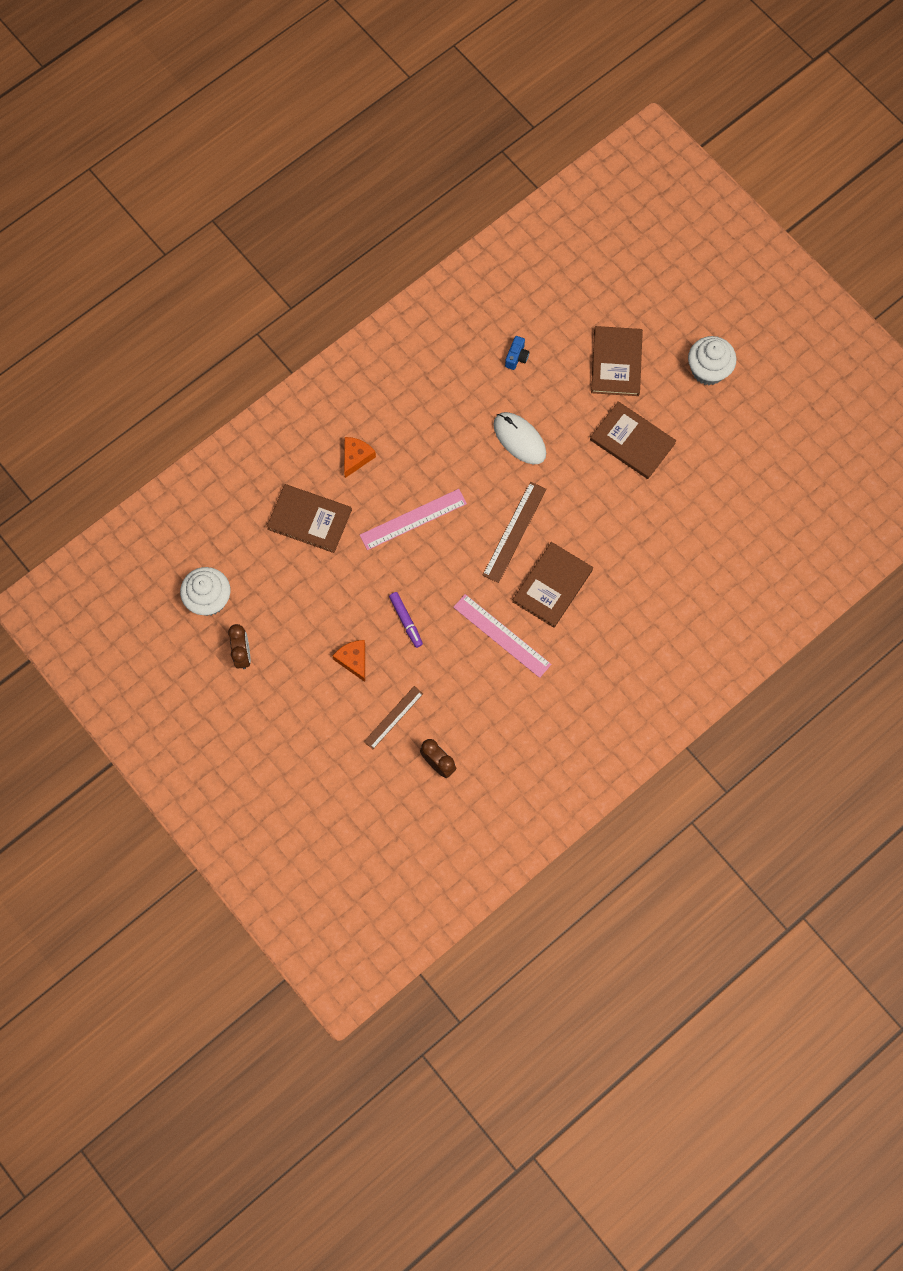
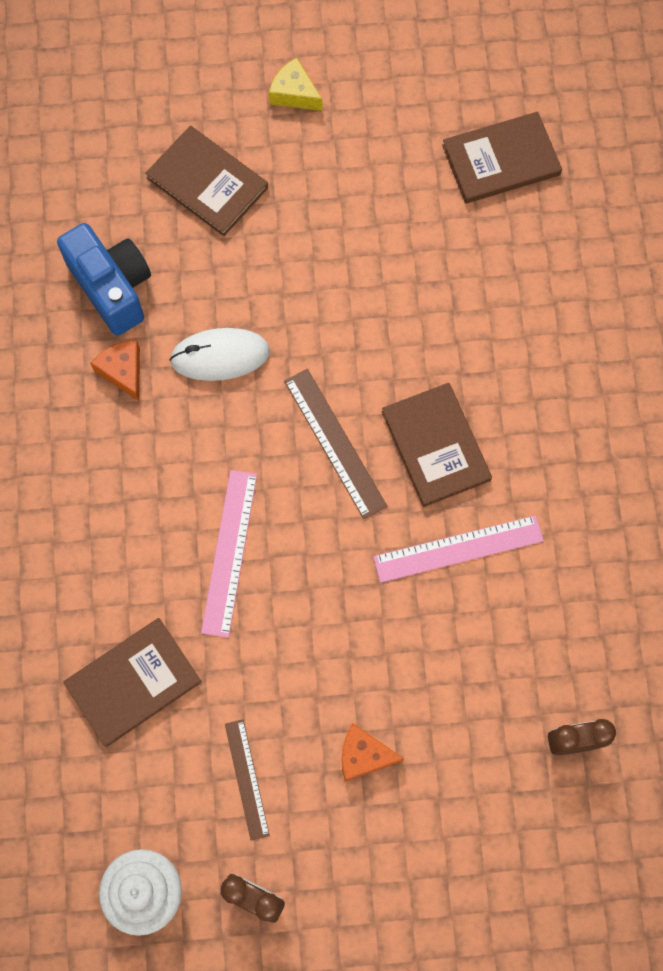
camera: 55 degrees left, 0 degrees up
(356, 457) = (94, 566): orange cheese -> orange cheese (123, 371)
(393, 717) = (475, 756): brown ruler -> brown ruler (247, 779)
(406, 621) = (357, 653): purple marker -> none
(516, 357) = (112, 287): blue camera -> blue camera, size x2.26
(632, 441) = (320, 233): brown book -> brown book (501, 160)
(708, 370) = (294, 93): white cupcake -> yellow cheese

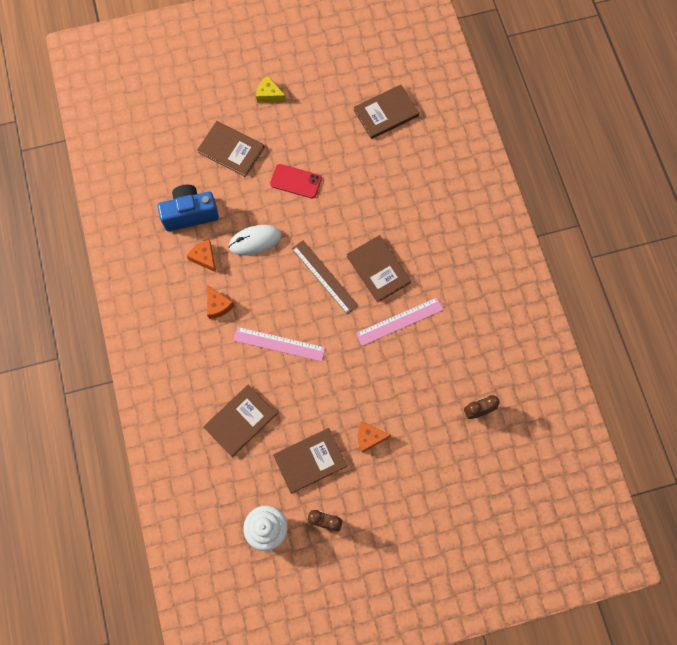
camera: 10 degrees left, 0 degrees up
(112, 287) = (190, 214): blue camera -> blue camera turned 60 degrees counterclockwise
(132, 463) = (218, 305): none -> orange cheese
(230, 552) = (279, 344): pink ruler -> pink ruler turned 75 degrees counterclockwise
(247, 779) = (310, 460): brown ruler -> brown book
(314, 259) = (296, 181): none -> red phone

